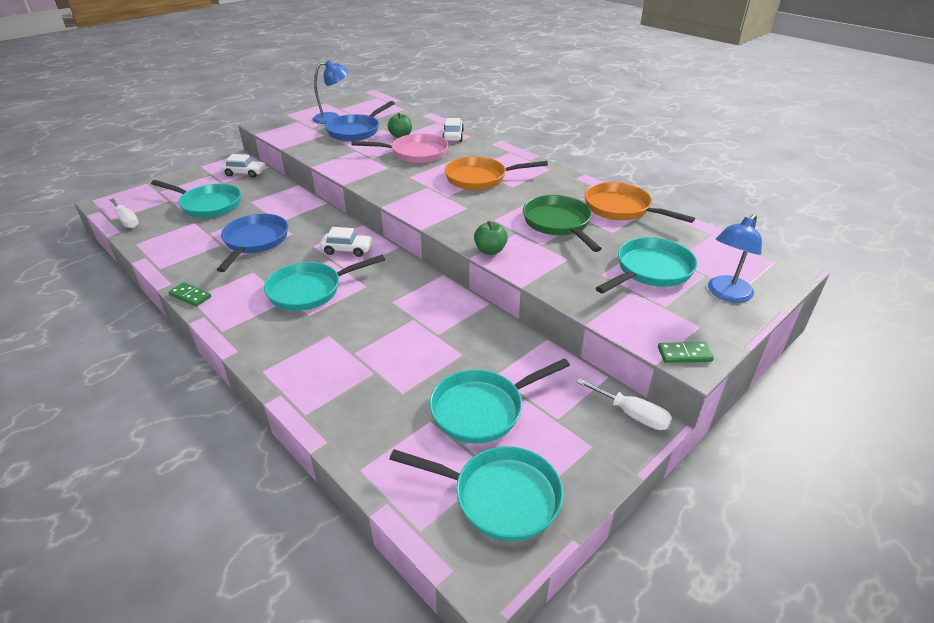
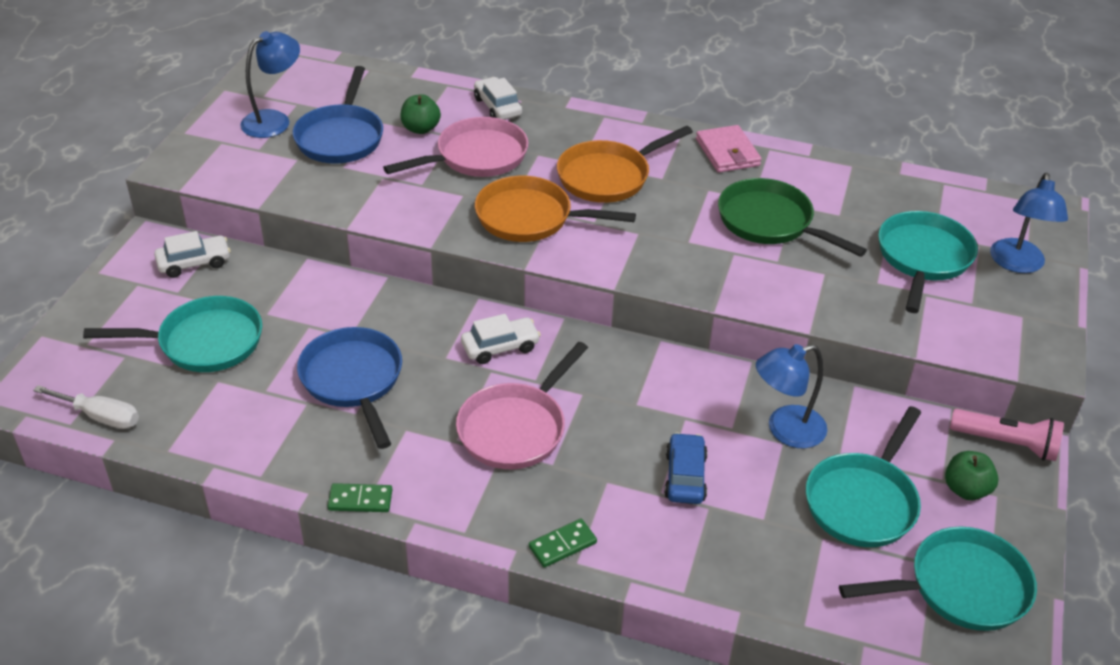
camera: 30 degrees left, 5 degrees up
(309, 290) = (515, 428): turquoise pan -> pink pan
(378, 350) = (685, 476): none -> blue car
(471, 347) = (785, 430): none -> blue lamp
(490, 250) = (728, 292): green apple -> green apple (966, 489)
(568, 184) = (727, 152): none -> pink wallet
(621, 208) = (820, 174): orange pan -> orange pan (530, 218)
(632, 414) = (1006, 443): white screwdriver -> pink flashlight
(684, 354) = (1034, 357): green domino -> green domino (562, 545)

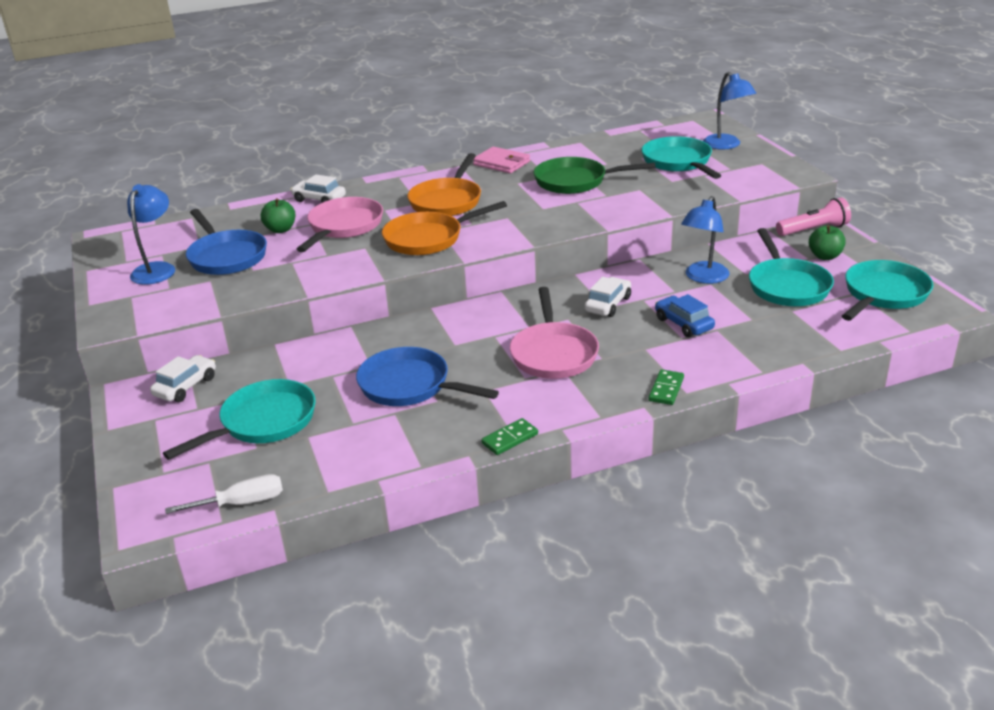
camera: 35 degrees left, 10 degrees down
(500, 347) = (482, 322): white car -> white car (608, 304)

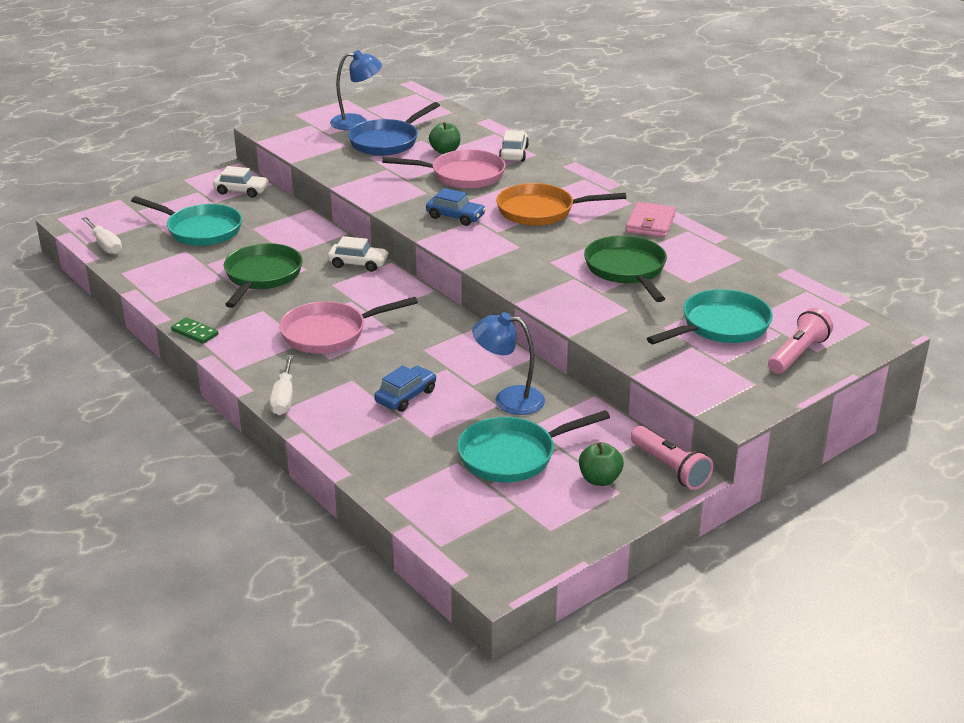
camera: 70 degrees right, 0 degrees up
(410, 386) = (262, 276): blue pan -> green pan
(428, 238) = (455, 217): orange pan -> blue car
(608, 304) = (429, 349): white car -> white car (358, 263)
(666, 389) = (284, 398): green domino -> white screwdriver
(726, 145) = (798, 354): blue lamp -> pink flashlight
(883, 294) = (519, 526): turquoise pan -> none

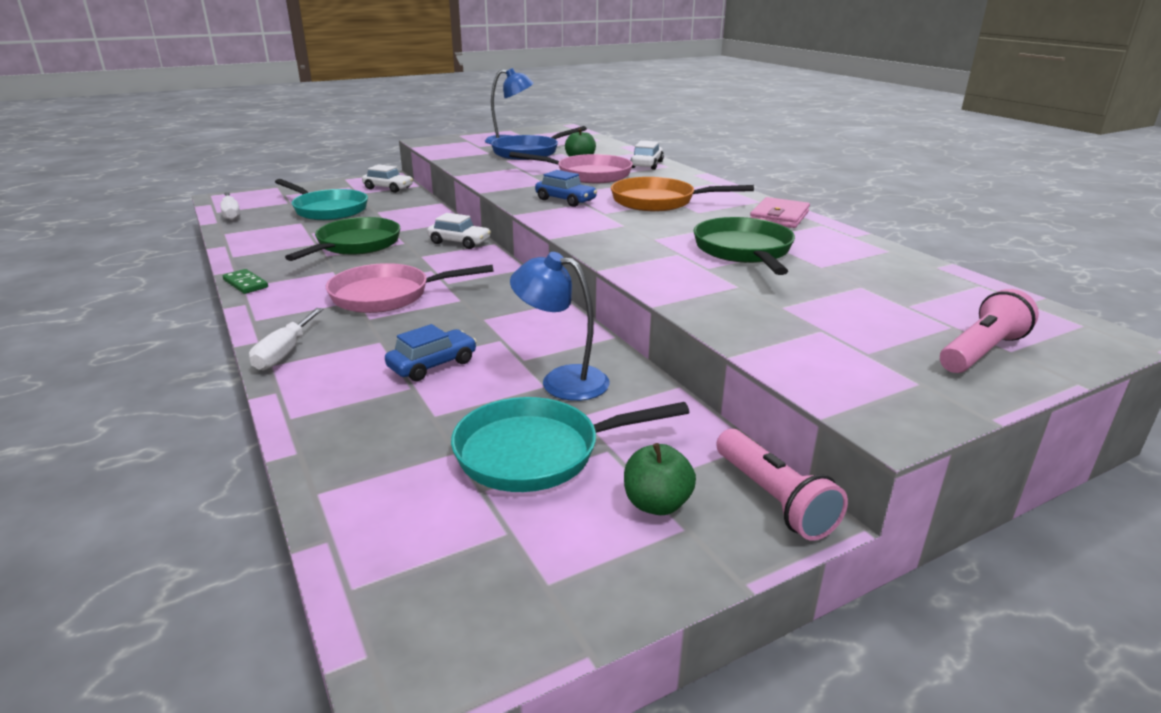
camera: 10 degrees right, 5 degrees down
(721, 326) = (863, 312): turquoise pan -> none

